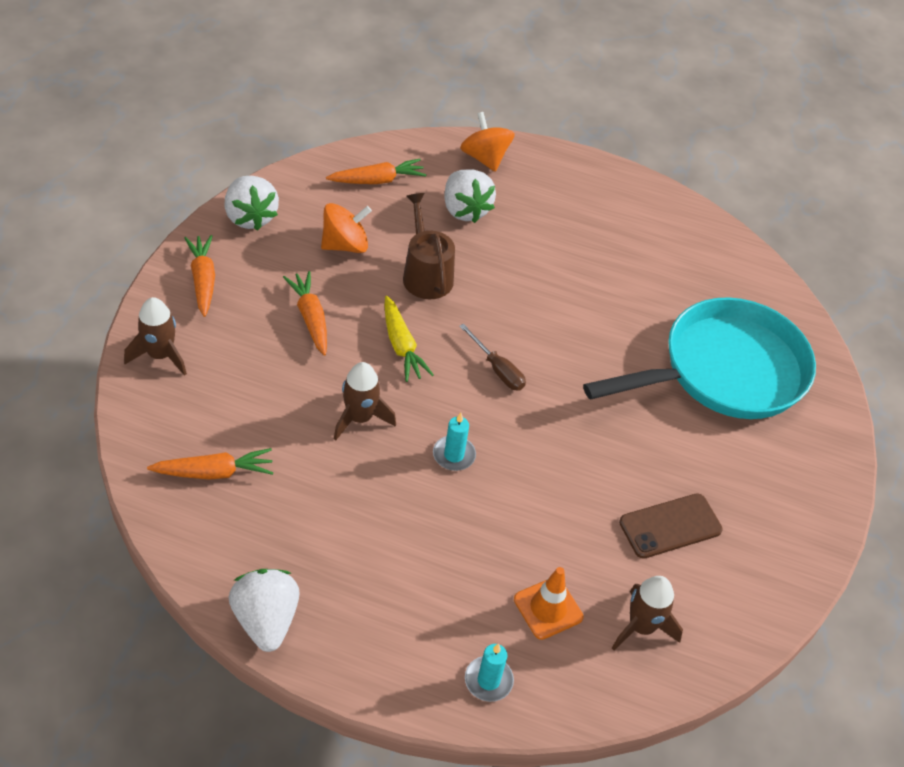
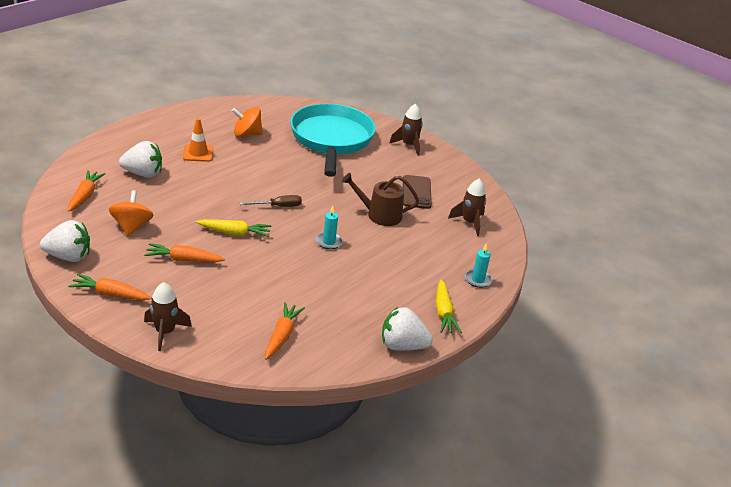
camera: 65 degrees left, 15 degrees down
(360, 418) = (279, 266): brown rocket -> brown rocket (408, 145)
(374, 653) = (444, 313): none -> yellow carrot
(426, 274) = (184, 205): brown watering can -> brown watering can (380, 215)
(485, 158) = (105, 151): orange spinning top -> orange spinning top (247, 134)
(548, 608) = (445, 246): orange traffic cone -> orange traffic cone (198, 153)

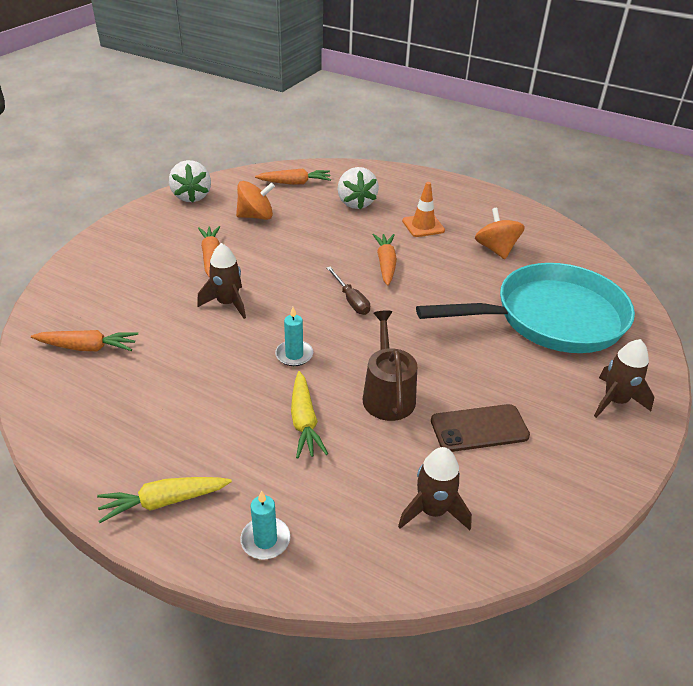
camera: 80 degrees right, 5 degrees up
(110, 294) = (139, 228): orange carrot -> orange carrot (385, 264)
(165, 332) = (84, 269): brown rocket -> brown rocket (227, 303)
(234, 233) = (276, 279): yellow carrot -> yellow carrot (304, 421)
(402, 346) = (77, 461): white strawberry -> none

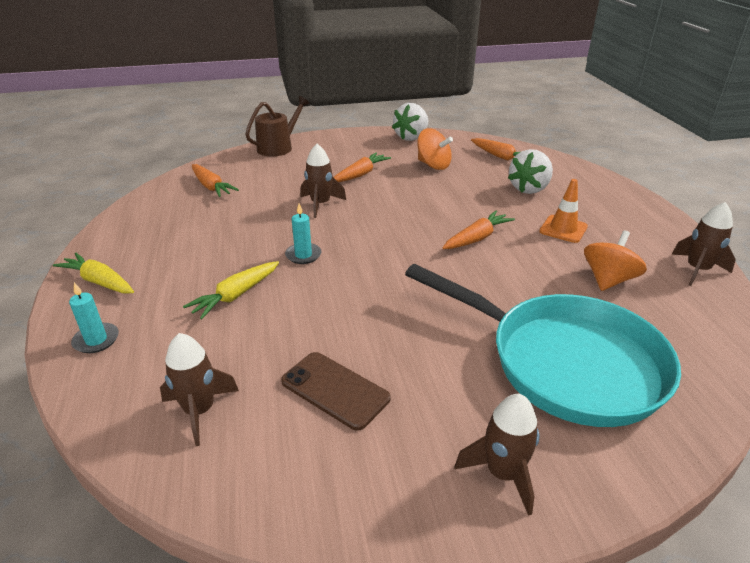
camera: 50 degrees right, 5 degrees down
(351, 300) = (404, 246): brown screwdriver -> none
(387, 395) = (314, 318): brown watering can -> brown watering can (278, 147)
(524, 215) = (697, 270): none -> brown rocket

